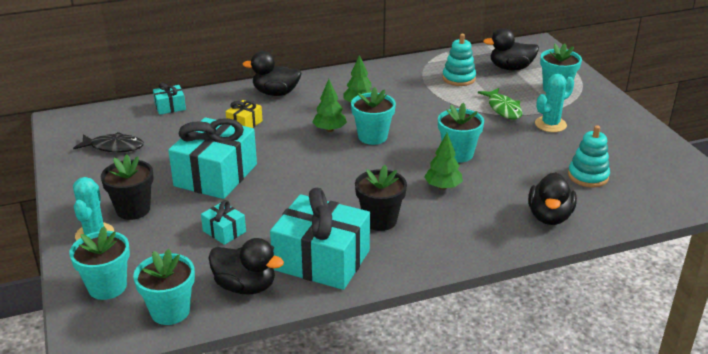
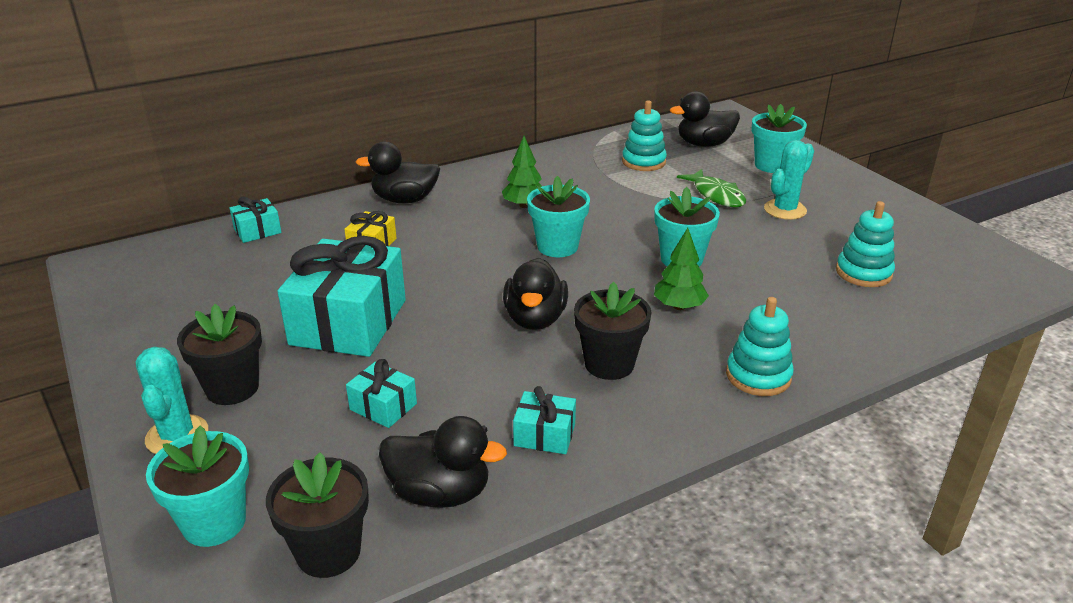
camera: 10 degrees left, 0 degrees up
(114, 147) = (184, 295): black fish -> none
(170, 311) = (328, 552): turquoise flower pot -> black flower pot
(321, 260) = (544, 435): turquoise gift -> turquoise gift, size x0.45
(329, 130) = (495, 242): green tree -> none
(478, 239) = (758, 376): none -> turquoise stacking toy
(549, 217) = (839, 333): black duck -> black duck (535, 319)

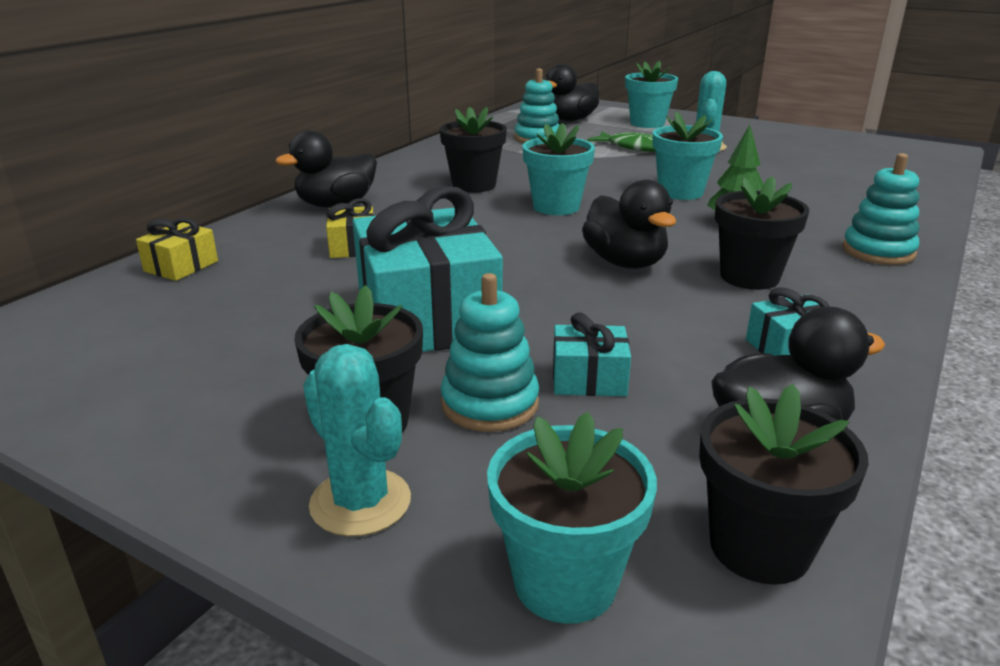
camera: 30 degrees left, 5 degrees down
(257, 231) = (181, 266): turquoise gift -> yellow gift
(524, 205) = (474, 185): green tree -> black flower pot
(863, 273) = (829, 171): turquoise stacking toy -> turquoise stacking toy (490, 404)

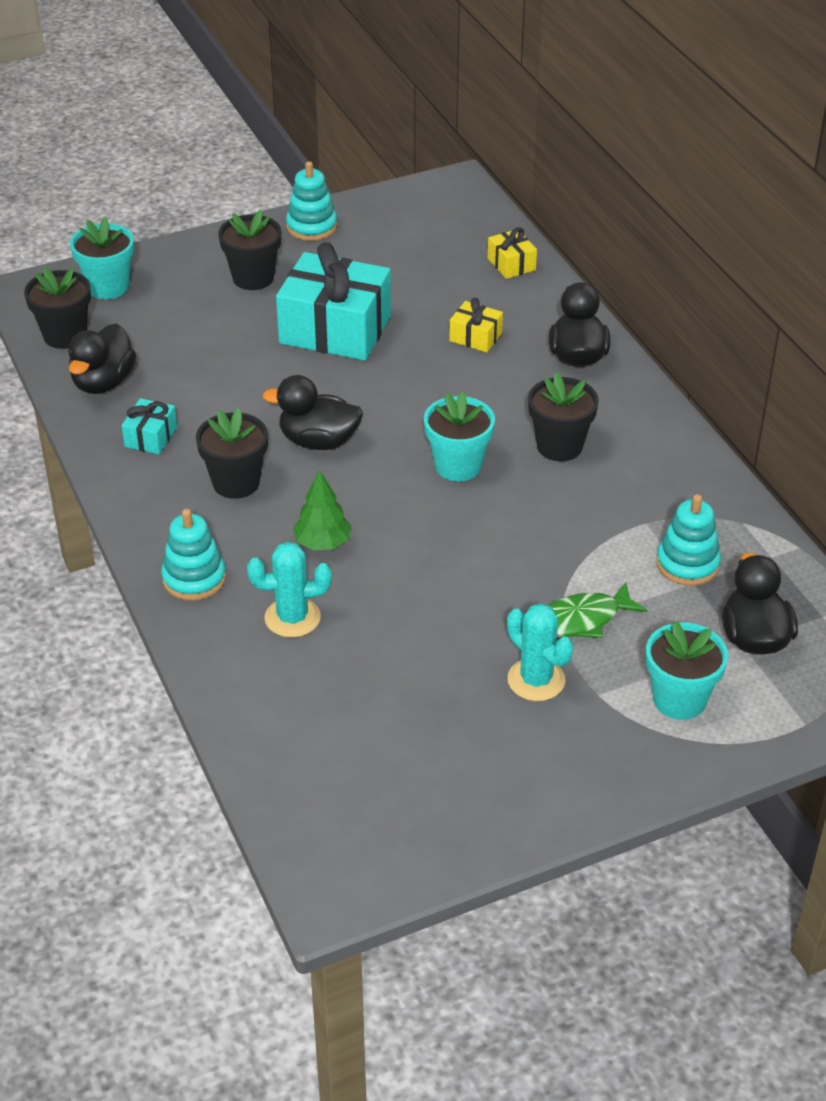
camera: 125 degrees right, 15 degrees up
(360, 502) = (202, 260): turquoise cactus -> turquoise cactus (292, 618)
(490, 404) = (227, 315): turquoise stacking toy -> turquoise stacking toy (311, 226)
(589, 379) = (210, 353): turquoise gift -> none
(680, 192) = (418, 560): turquoise flower pot -> none

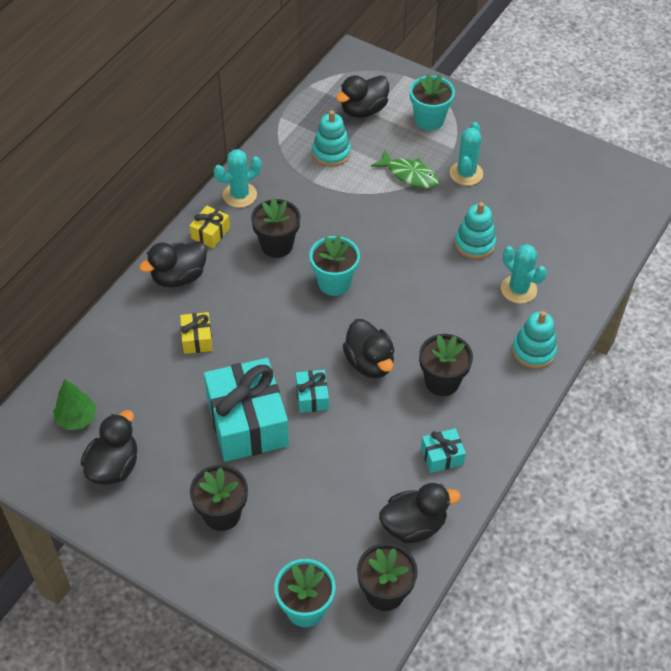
camera: 125 degrees left, 10 degrees up
(311, 226) = (125, 518): turquoise stacking toy -> turquoise stacking toy (474, 243)
(319, 382) = (312, 397): none -> turquoise gift
(323, 543) = (453, 309): green tree -> green tree (77, 418)
(373, 238) = (114, 466): none -> black duck
(511, 264) = (93, 362): yellow gift -> yellow gift (210, 233)
(673, 450) = (239, 195): none -> turquoise cactus

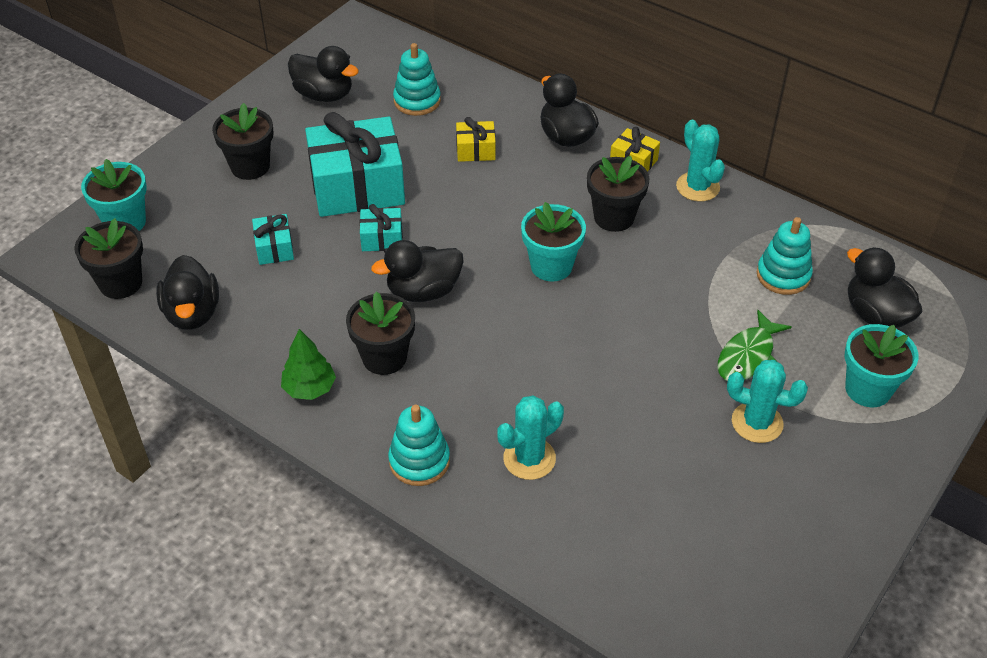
camera: 95 degrees right, 5 degrees down
(77, 418) = (385, 70): green tree -> green tree (309, 388)
(442, 456) = (276, 347): turquoise gift -> turquoise gift (274, 248)
(474, 243) = (617, 417): turquoise stacking toy -> turquoise stacking toy (417, 101)

